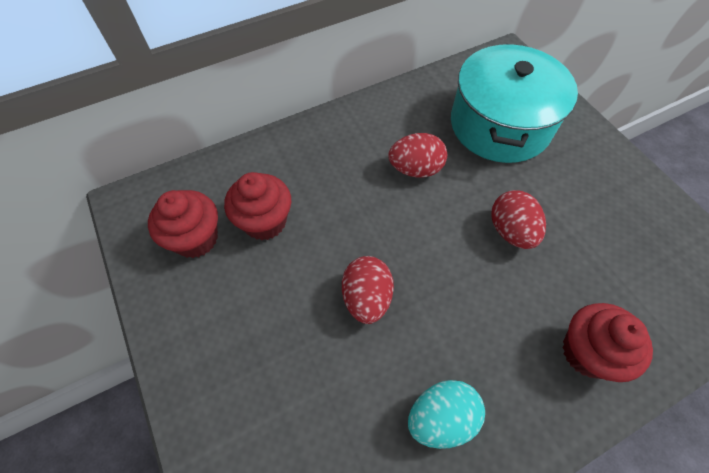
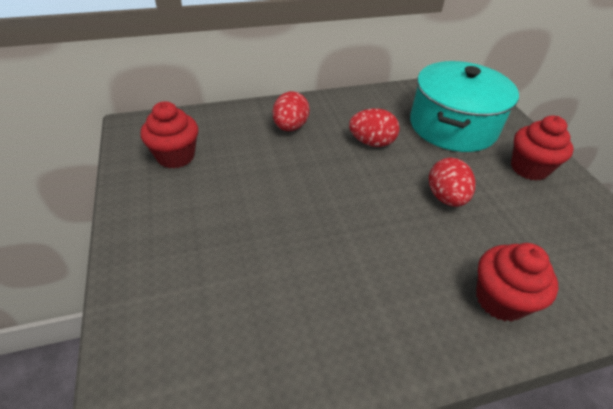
camera: 10 degrees right, 15 degrees down
(265, 222) = (235, 155): red cupcake -> red cupcake (529, 168)
(366, 298) = (303, 220): red egg -> red egg (290, 127)
(441, 417) = (345, 321): turquoise egg -> none

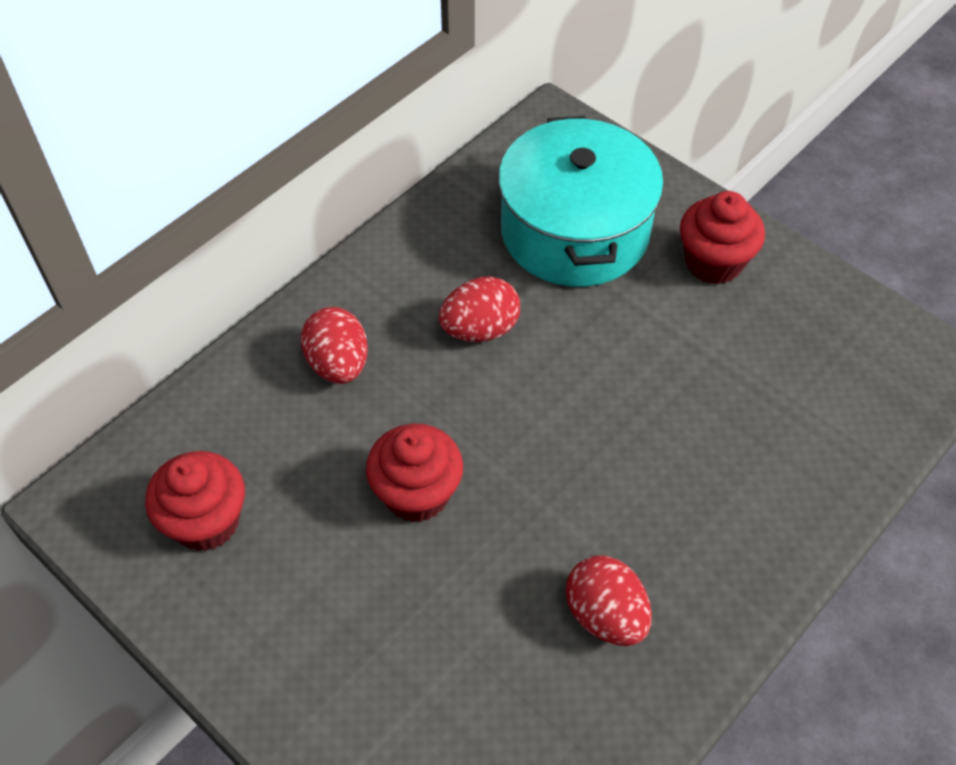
camera: 30 degrees left, 10 degrees up
(446, 197) = (635, 376): red egg -> red egg (605, 615)
(500, 299) = (772, 498): red cupcake -> red cupcake (417, 494)

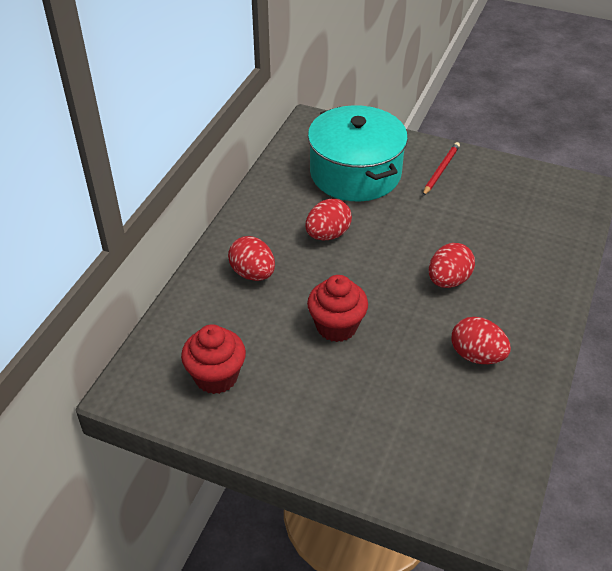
camera: 20 degrees left, 10 degrees down
(627, 467) = (448, 280): none -> red egg
(713, 262) = (441, 170): red cupcake -> red pencil

